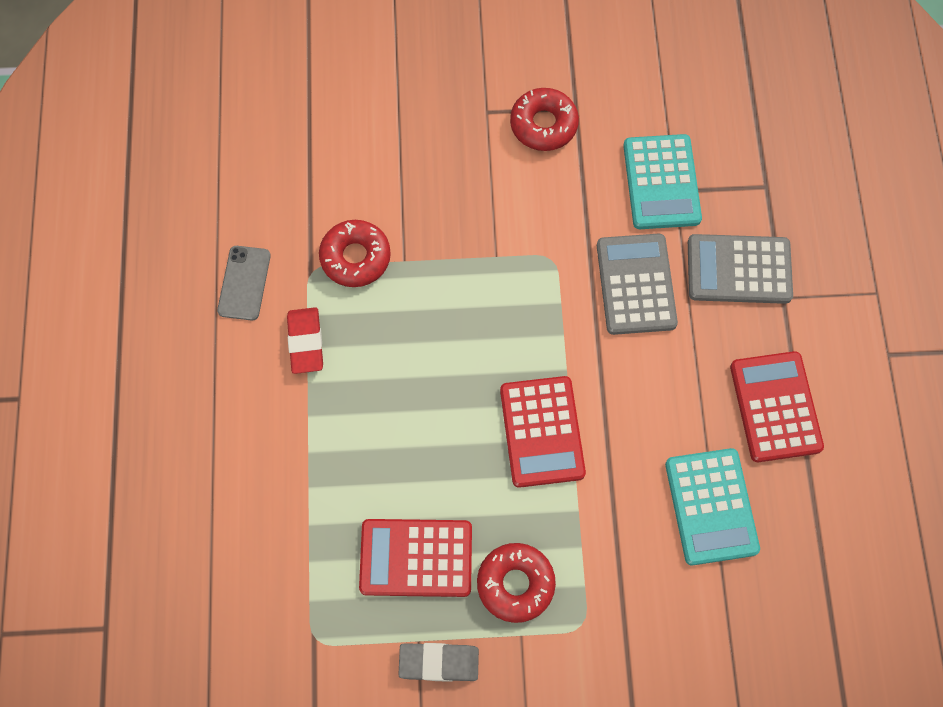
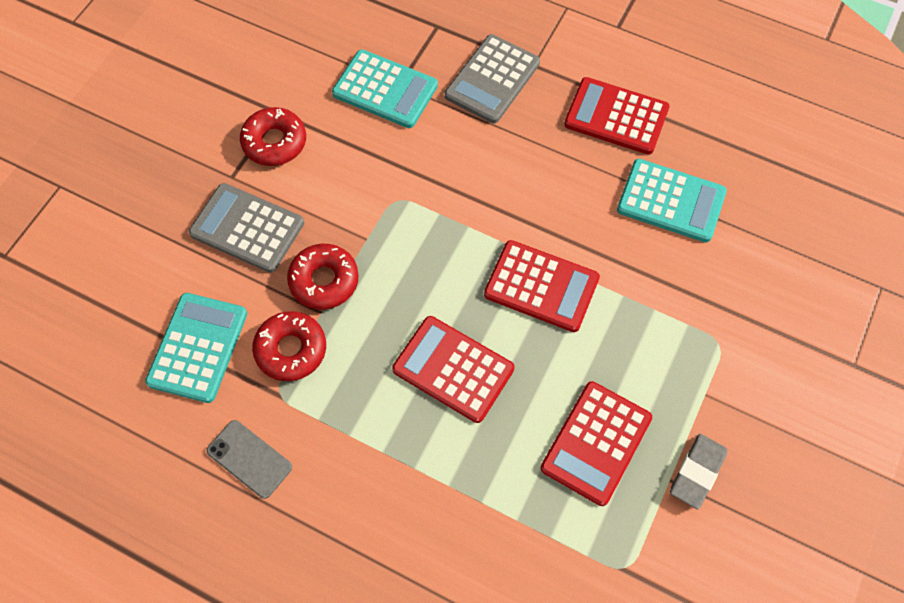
camera: 60 degrees left, 5 degrees down
(305, 342) = (343, 434): red eraser -> none
(315, 186) = (198, 347): none -> turquoise calculator
(415, 398) = (453, 369): none -> red calculator
(515, 584) = (660, 375): red donut -> red donut (324, 281)
(636, 284) = (459, 153): grey calculator -> grey calculator (247, 228)

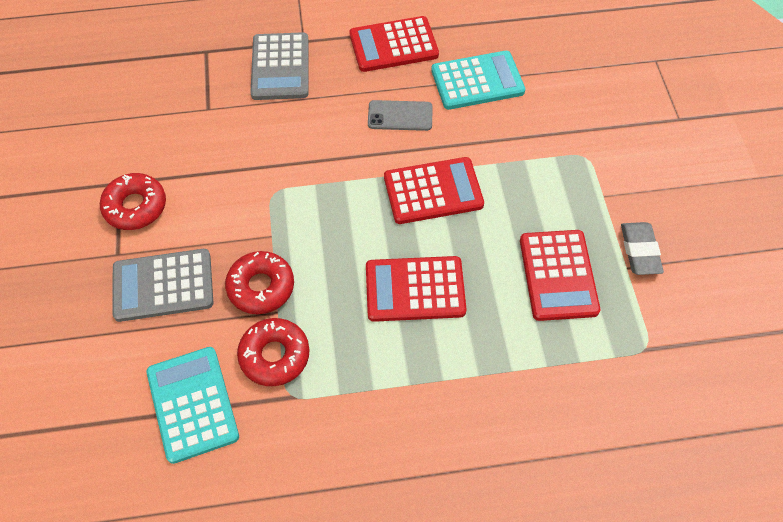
camera: 35 degrees left, 5 degrees down
(249, 459) = (306, 462): grey phone -> grey phone (400, 116)
(385, 90) = (199, 118): turquoise calculator -> none

